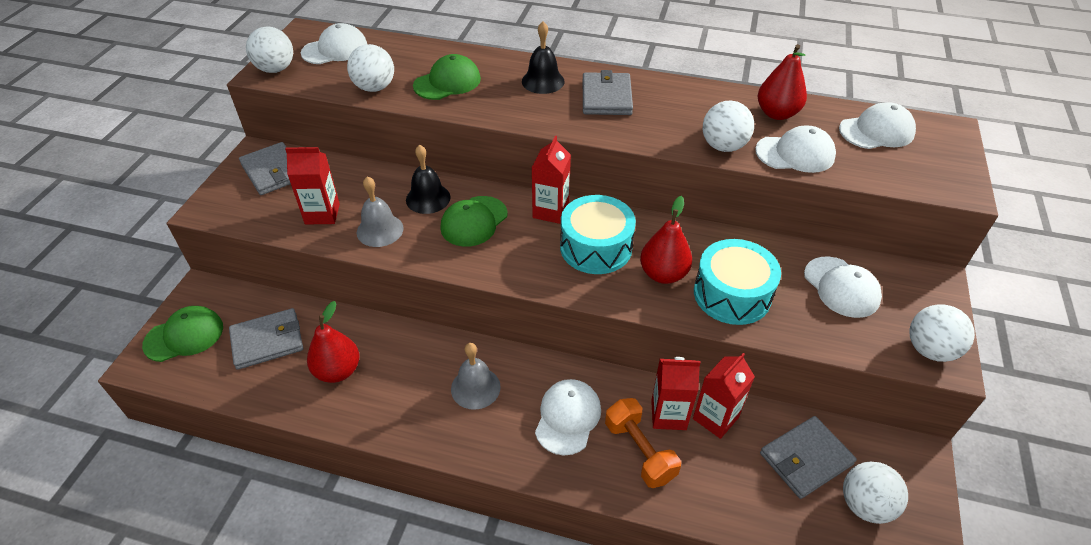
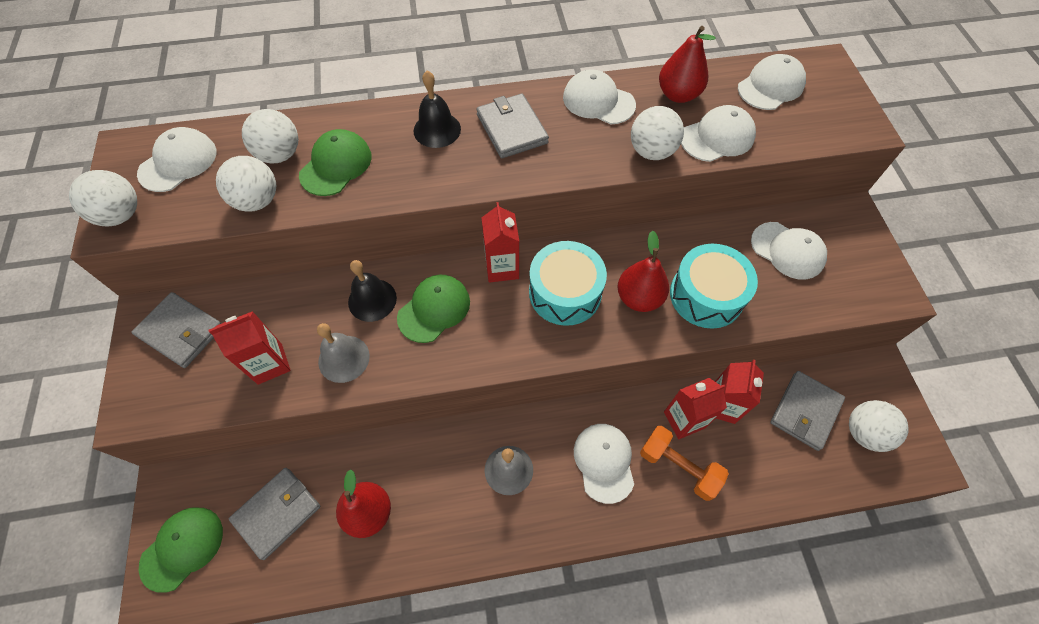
camera: 25 degrees left, 15 degrees up
(474, 221) = (434, 309): green cap -> green cap turned 150 degrees counterclockwise
(697, 99) = (598, 101): none -> white cap
(930, 349) = (880, 286): white ball -> white ball (280, 154)

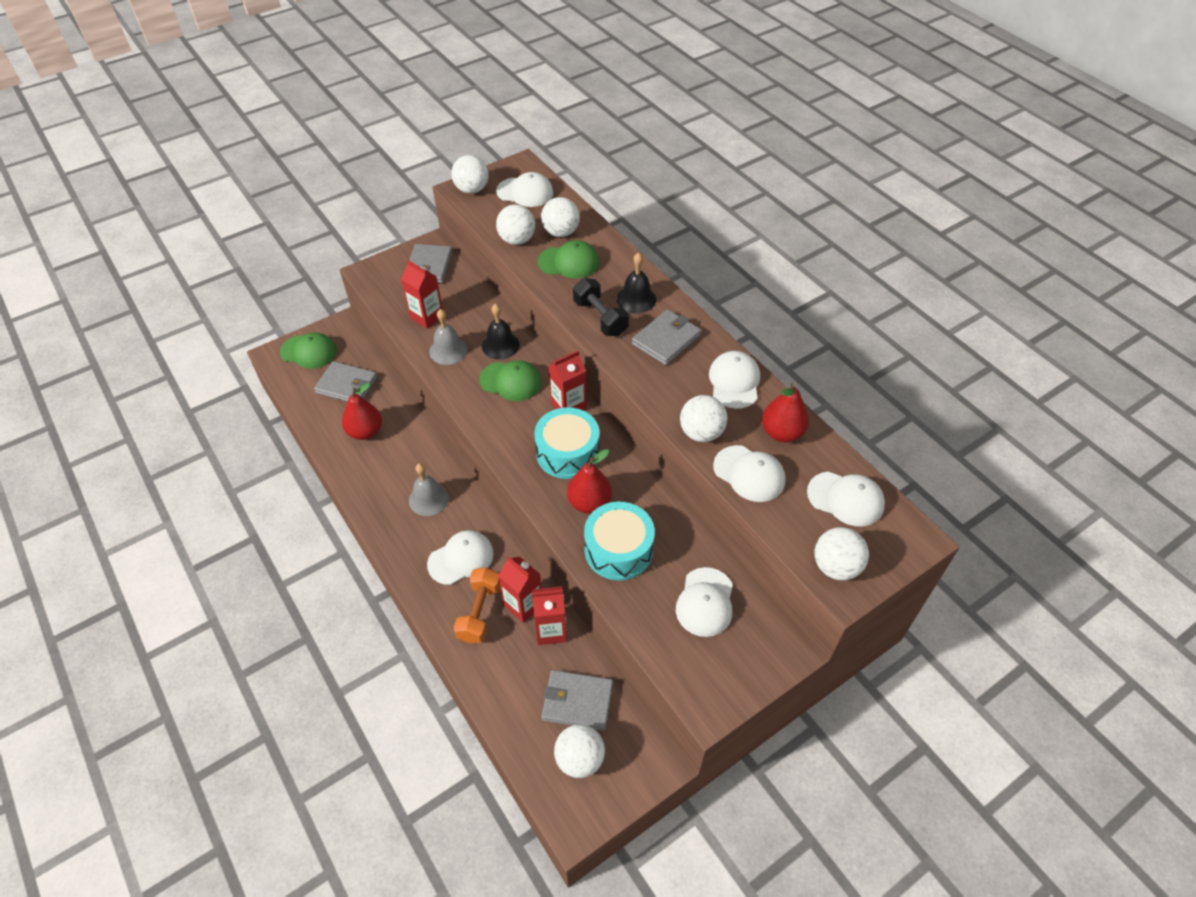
camera: 65 degrees right, 10 degrees down
(444, 170) = (600, 318): none -> black dumbbell
(841, 123) = (835, 566): none -> white ball

